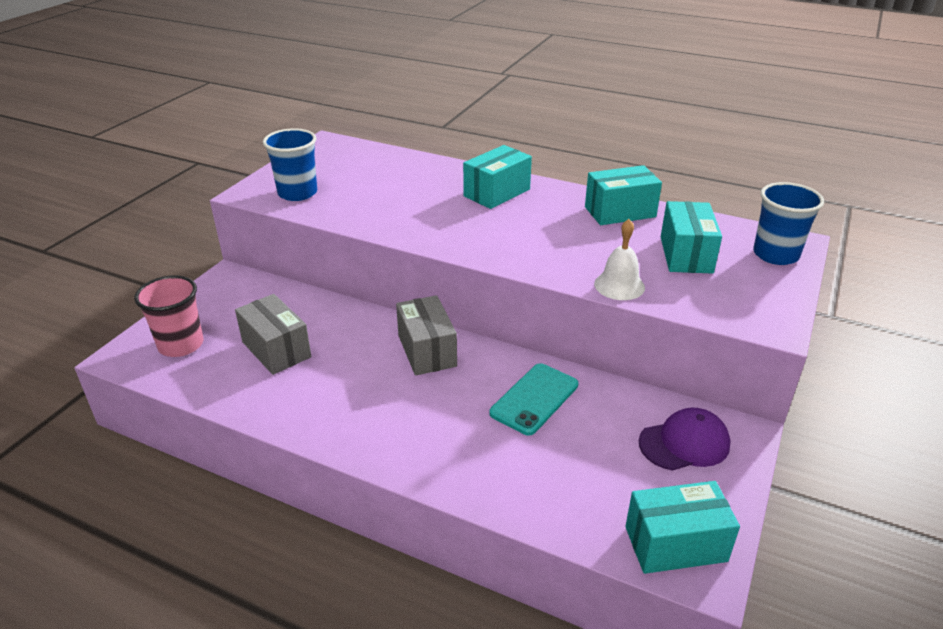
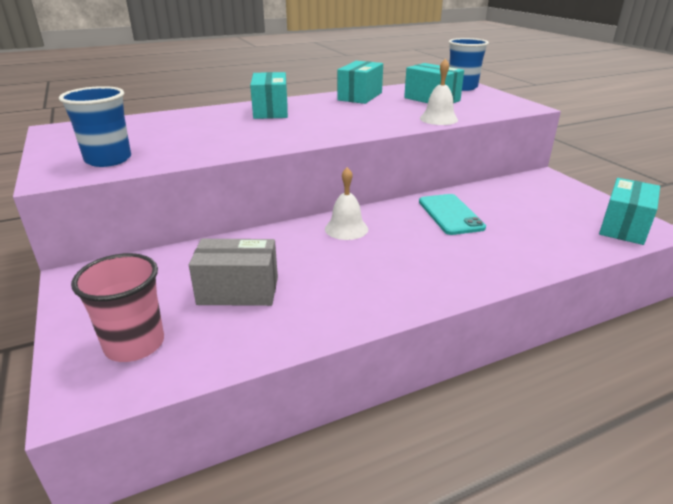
camera: 50 degrees left, 5 degrees down
(427, 351) = (346, 229): grey box -> white bell
(684, 443) = (540, 192): purple cap -> none

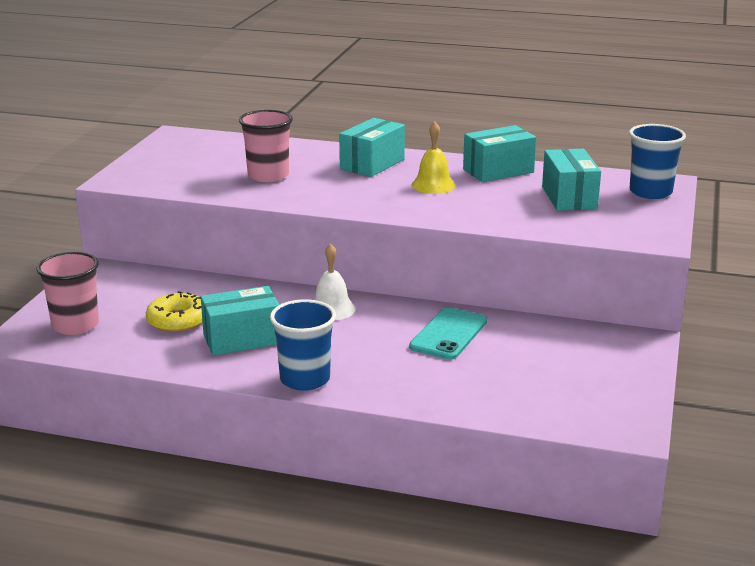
camera: 40 degrees right, 5 degrees down
(108, 160) = (166, 177): blue cup -> blue cup (305, 379)
(205, 136) = (268, 176): none -> pink cup
(238, 291) = (178, 321): grey box -> yellow donut
(340, 112) = (433, 185): none -> yellow bell
(438, 119) = (514, 223): white bell -> none
(624, 227) = (602, 415): turquoise box -> turquoise box (242, 339)

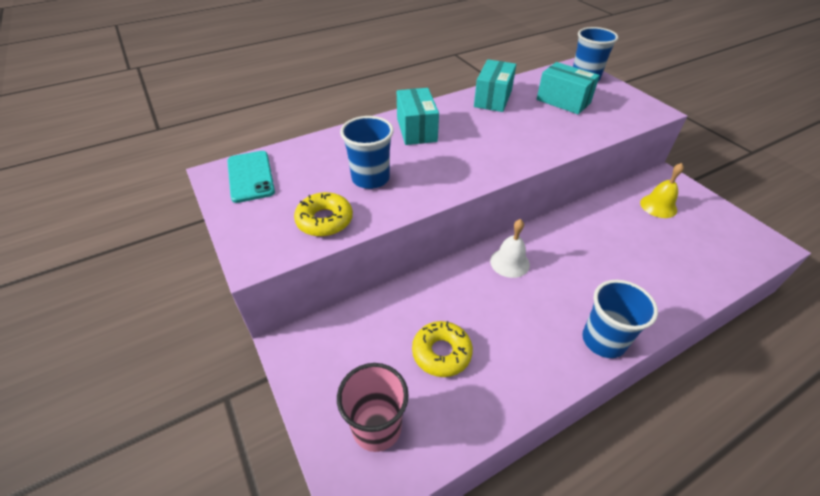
camera: 45 degrees left, 20 degrees up
(190, 182) = (324, 220): none -> yellow donut
(242, 339) = (510, 335): turquoise box -> none
(268, 176) = (370, 178): pink cup -> blue cup
(433, 185) = (484, 129): yellow bell -> yellow bell (658, 206)
(448, 334) = (596, 236): turquoise phone -> turquoise phone (250, 176)

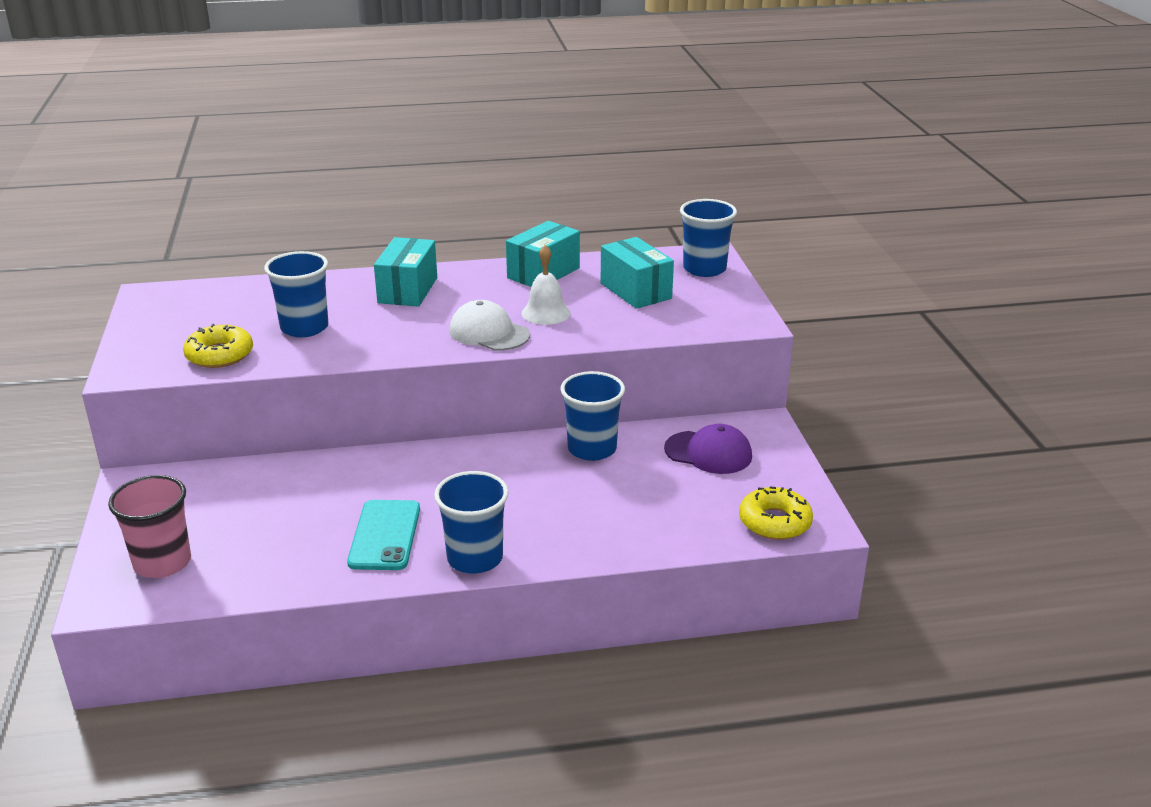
camera: 20 degrees right, 15 degrees down
(250, 176) = (179, 303): turquoise phone -> turquoise phone (385, 535)
(441, 353) = (281, 524): yellow donut -> yellow donut (775, 522)
(506, 153) = (489, 333): none -> white cap
(509, 262) = (441, 466): white bell -> white bell (546, 313)
(590, 221) = (592, 449): none -> blue cup
(658, 206) = (708, 453): yellow bell -> purple cap

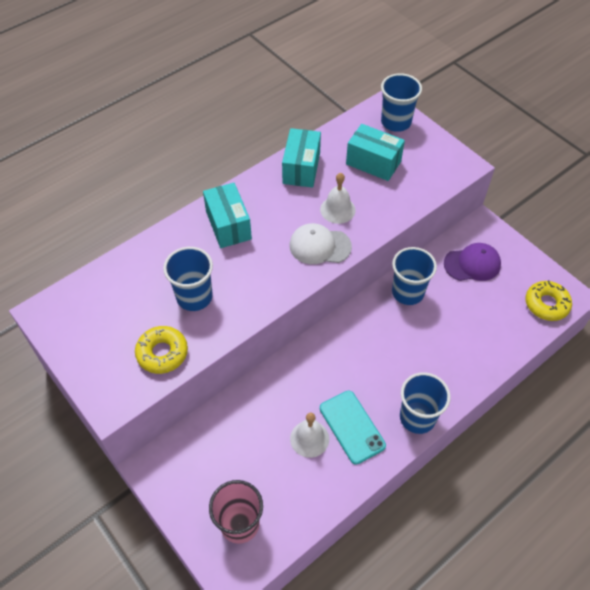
camera: 30 degrees left, 25 degrees up
(324, 526) = (309, 438): none -> white bell

